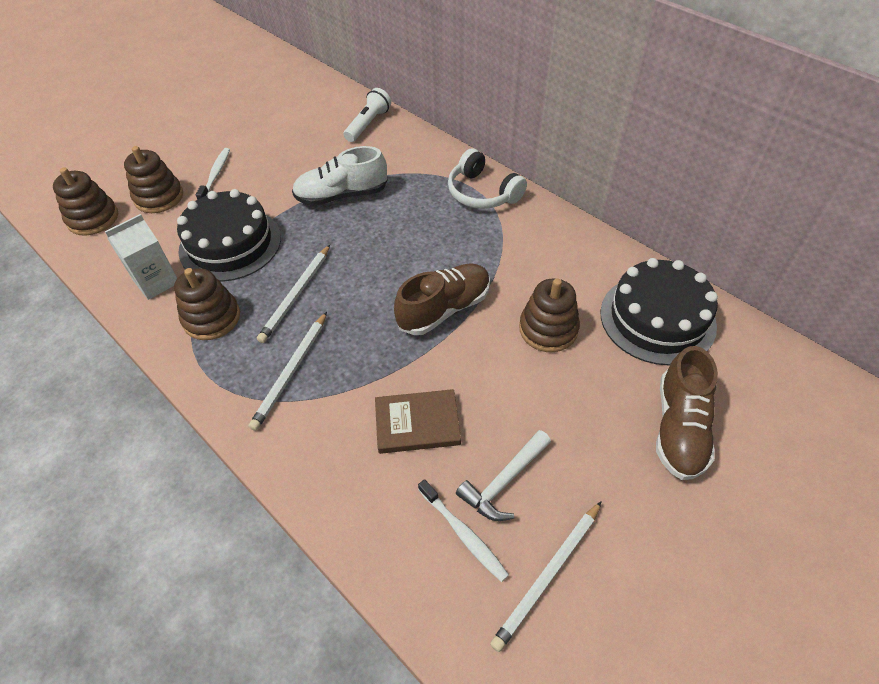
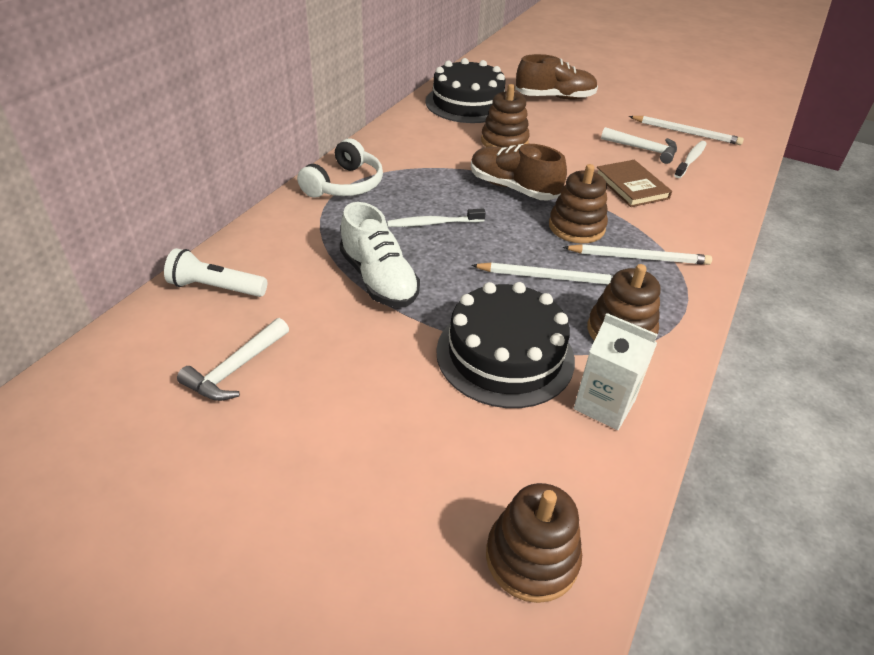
camera: 110 degrees left, 10 degrees down
(159, 197) = (445, 480): brown stacking toy -> brown stacking toy (576, 227)
(215, 175) = (369, 424): white toothbrush -> white toothbrush (433, 223)
(289, 130) = (236, 368): none -> white hammer

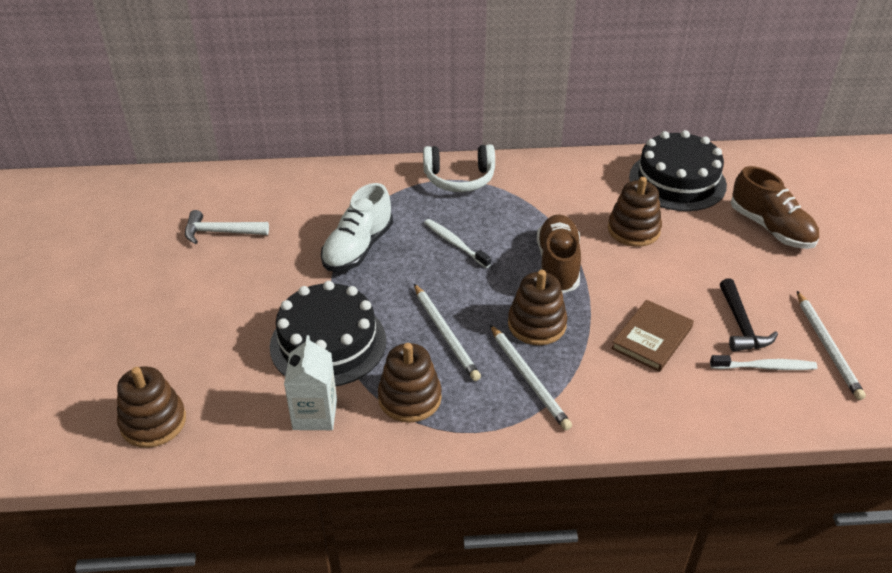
camera: 60 degrees right, 0 degrees up
(216, 288) = (286, 186): white flashlight -> none
(643, 149) = (741, 325): white hammer -> black hammer

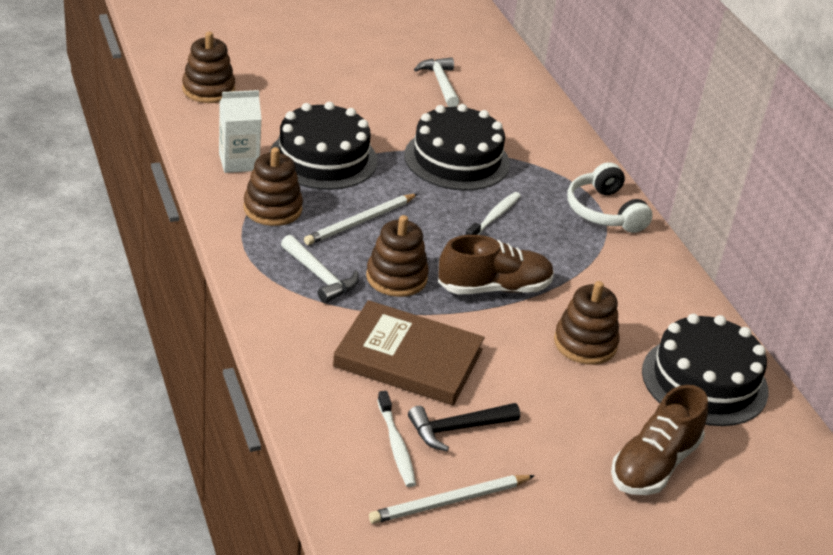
camera: 70 degrees right, 5 degrees down
(358, 248) = (456, 159): white shoe -> black cake
(529, 379) = (319, 276): white pencil -> white hammer
(652, 338) = (408, 358): brown book -> brown book, size x1.55

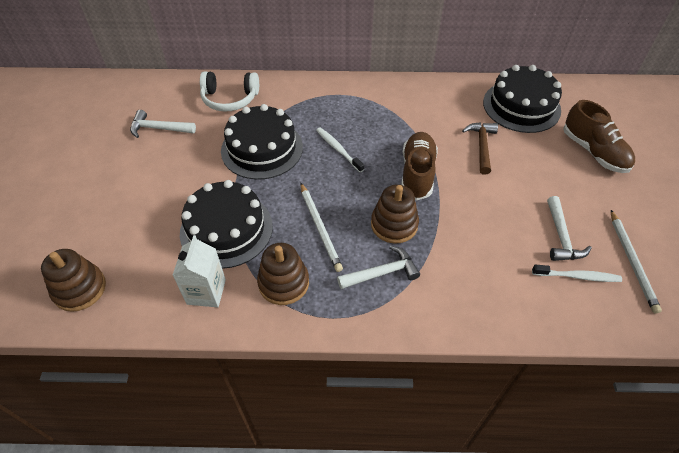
camera: 65 degrees left, 15 degrees up
(408, 358) = (486, 243): brown book -> none
(458, 428) = (561, 236): black hammer -> white hammer
(585, 343) = (481, 146): brown stacking toy -> brown hammer
(604, 211) = (349, 94): white headphones -> white headphones (230, 99)

